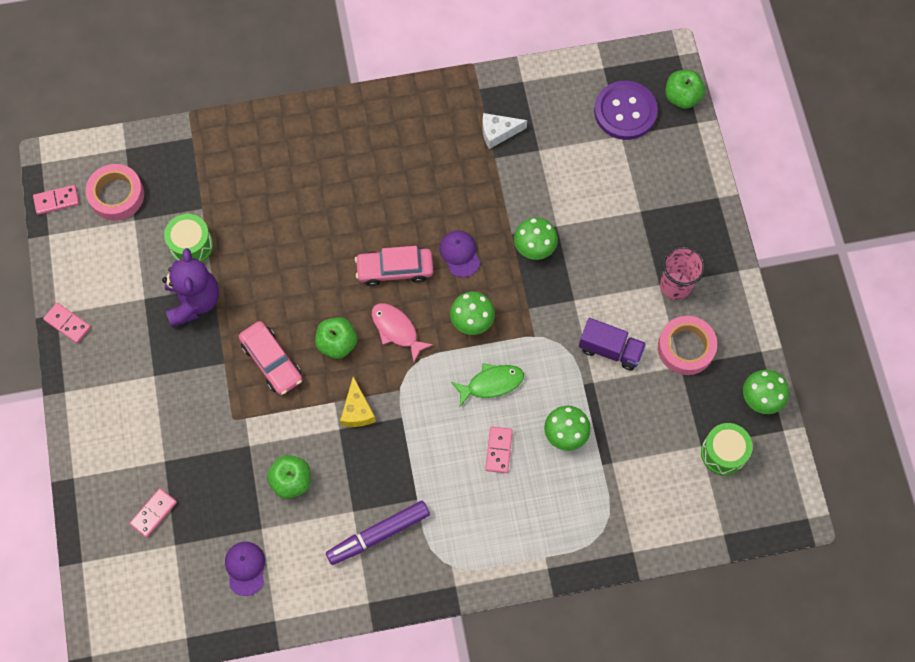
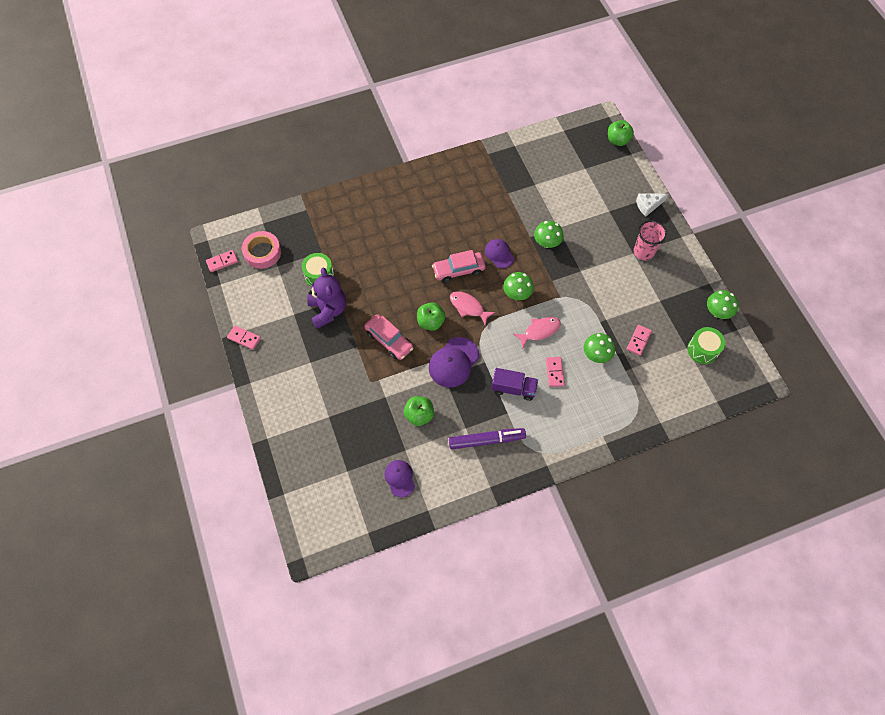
camera: 10 degrees left, 5 degrees down
(153, 513) = (328, 452): pink domino -> pink domino (638, 340)
(357, 410) = (453, 362): yellow cheese -> purple cap
(378, 534) = (486, 440): purple marker -> purple marker turned 150 degrees counterclockwise
(491, 383) = (539, 331): green fish -> pink fish
(498, 132) = (506, 178): white cheese -> white cheese (648, 205)
(610, 350) = (612, 297): purple truck -> purple truck (513, 388)
(625, 111) = (584, 154): purple button -> none
(686, 348) = (660, 288): pink tape -> none

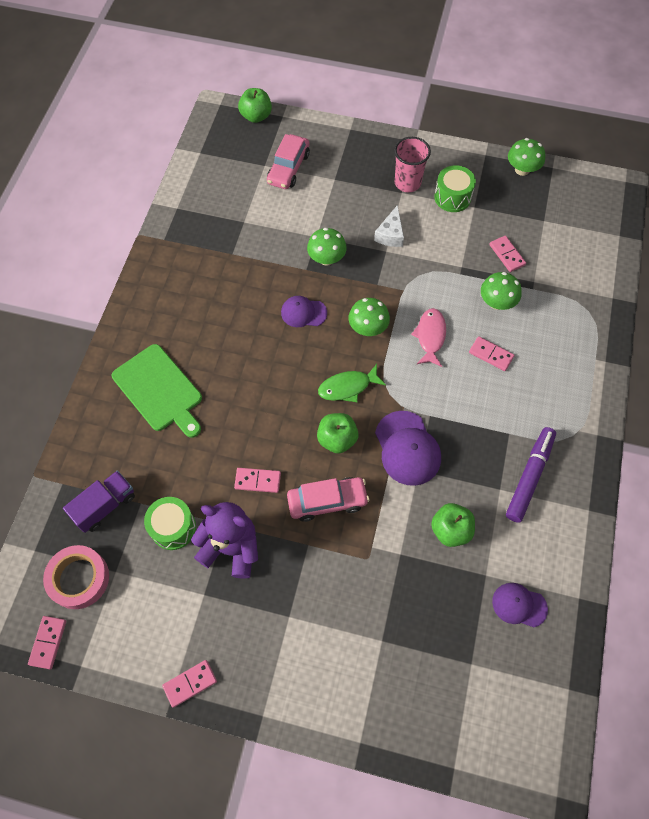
camera: 55 degrees left, 0 degrees up
(375, 298) = (258, 481): none -> pink domino
(392, 216) = (159, 390): none -> green cutting board
(458, 270) = (291, 366): pink car -> pink car (288, 168)
(468, 307) = (347, 387): pink fish -> green fish
(513, 388) = (483, 408): purple truck -> purple truck (105, 506)
(648, 205) = (356, 143): white cheese -> white cheese (390, 234)
(702, 350) = (555, 209): green drum -> green drum (452, 197)

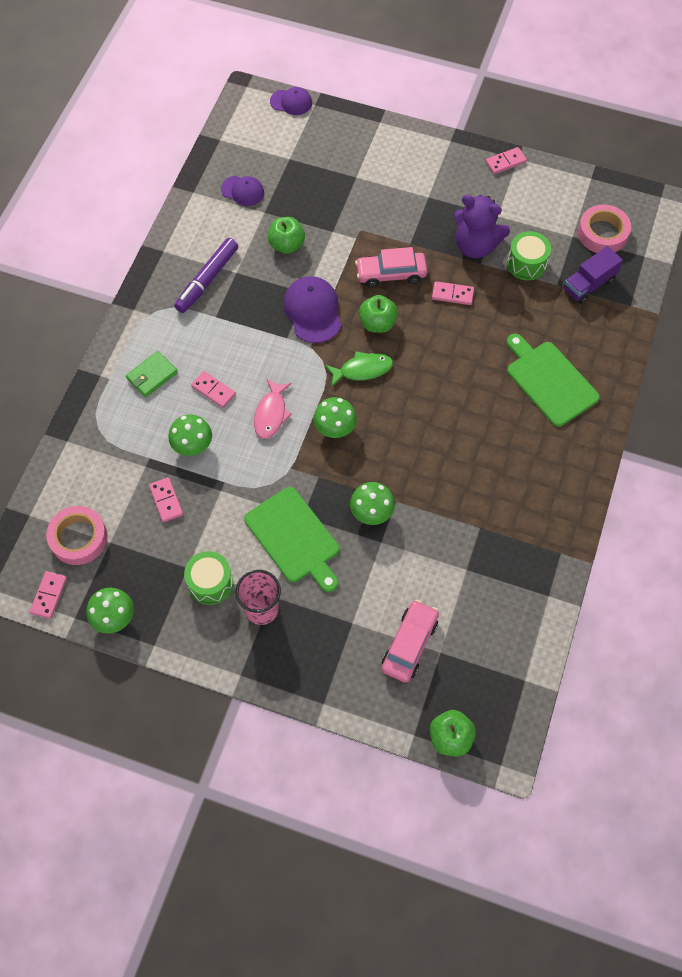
camera: 175 degrees left, 0 degrees up
(48, 642) = (619, 194): pink domino -> pink domino (49, 595)
(303, 313) = (401, 450): purple cap -> purple cap (291, 102)
(390, 234) = (294, 538): white cheese -> green cutting board
(555, 365) = (152, 375): none -> green wallet
(571, 221) = (78, 538): none -> pink tape

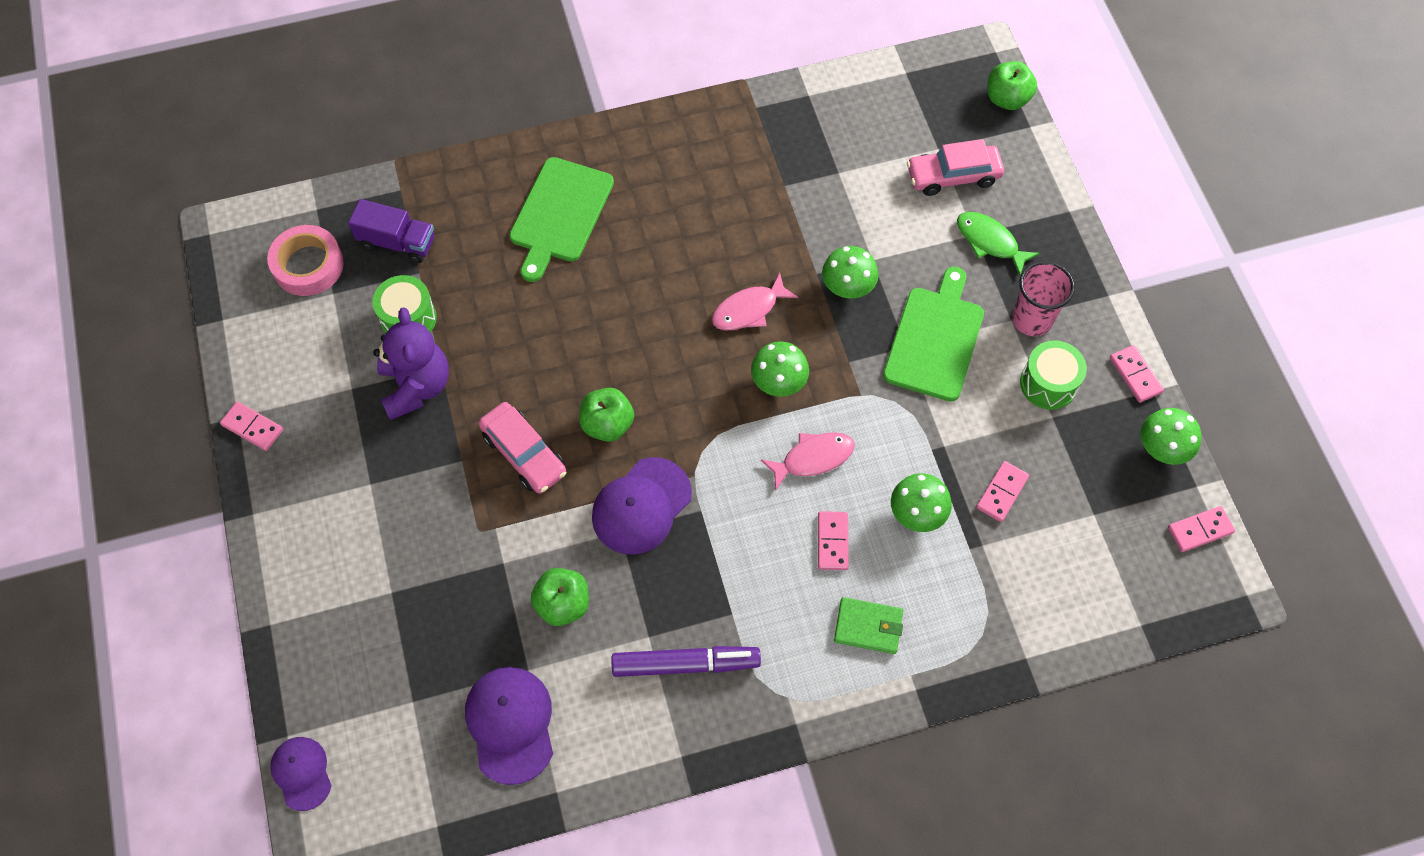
camera: 125 degrees left, 0 degrees up
(78, 538) = (1118, 550): pink tape -> none
(242, 191) = (510, 724): purple cap -> purple cap, size x1.60
(362, 370) = (683, 401): green fish -> green fish (990, 242)
(398, 444) = (749, 310): none -> pink fish
(452, 294) = (508, 370): pink domino -> pink domino (1135, 375)

